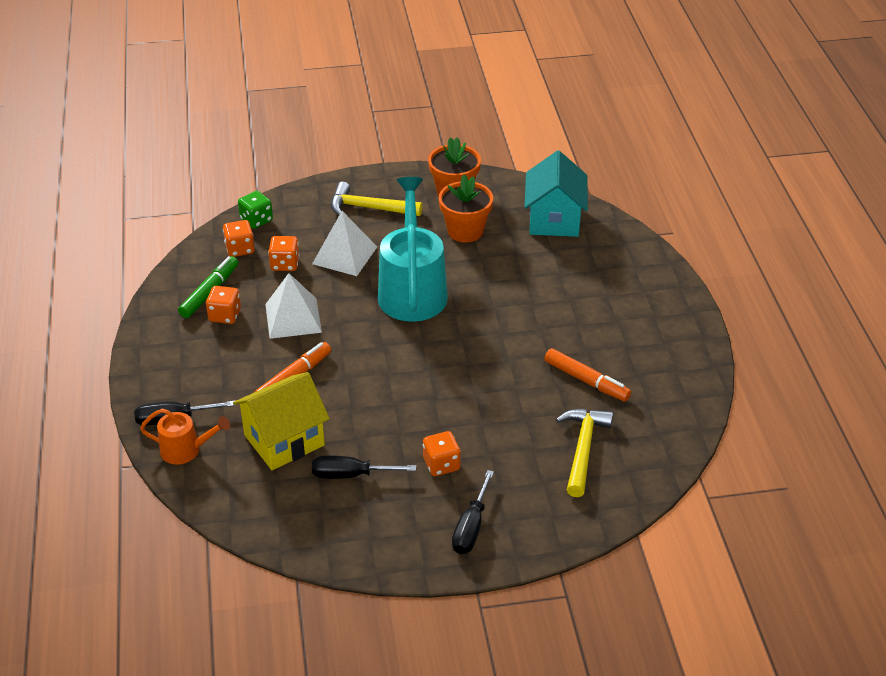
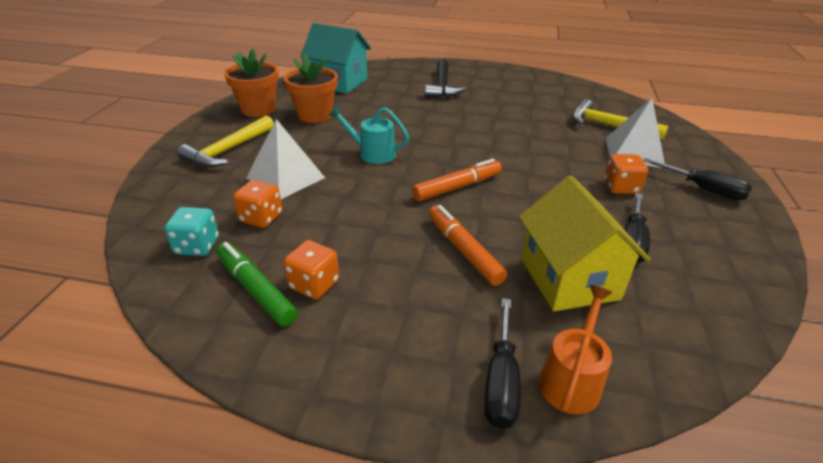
camera: 70 degrees left, 5 degrees down
(240, 249) = (197, 246): orange dice -> turquoise dice
(256, 220) = (158, 222): green dice -> none
(293, 318) = (360, 230): white pyramid -> white pyramid (634, 152)
(412, 290) = (372, 153): turquoise watering can -> turquoise watering can, size x0.50
(586, 381) = (532, 109): orange marker -> orange marker (457, 187)
(602, 297) = (442, 86): none -> black hammer

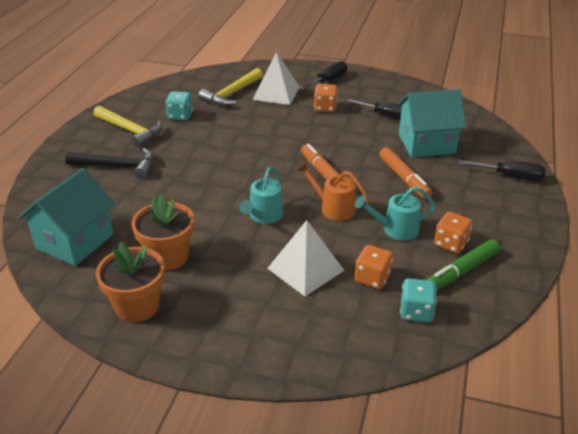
camera: 85 degrees left, 0 degrees up
(228, 150) = (244, 318): yellow hammer -> yellow hammer (130, 131)
(347, 238) = (396, 229): none -> turquoise watering can
(463, 250) = (404, 178): orange marker -> orange marker turned 90 degrees counterclockwise
(543, 103) = (180, 116): none -> turquoise dice
(569, 279) = (426, 144): yellow house -> turquoise house
(571, 379) = (503, 156): orange watering can -> orange watering can (333, 208)

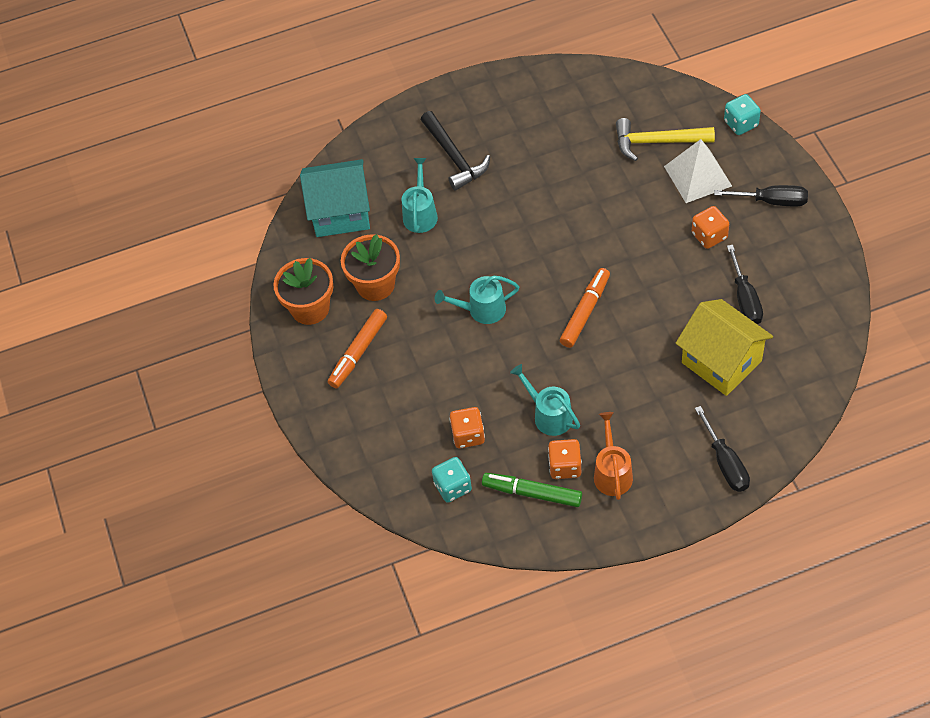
camera: 60 degrees right, 20 degrees up
(130, 131) = (515, 119): yellow hammer -> none
(139, 203) = (420, 214): none -> turquoise watering can
(180, 116) = (576, 134): turquoise dice -> turquoise dice (741, 123)
(305, 269) = (440, 383): white pyramid -> none
(333, 208) = (539, 352): orange watering can -> orange watering can (612, 473)
(404, 178) = (638, 377): orange marker -> orange marker (358, 352)
(426, 144) = (721, 362): turquoise house -> yellow house

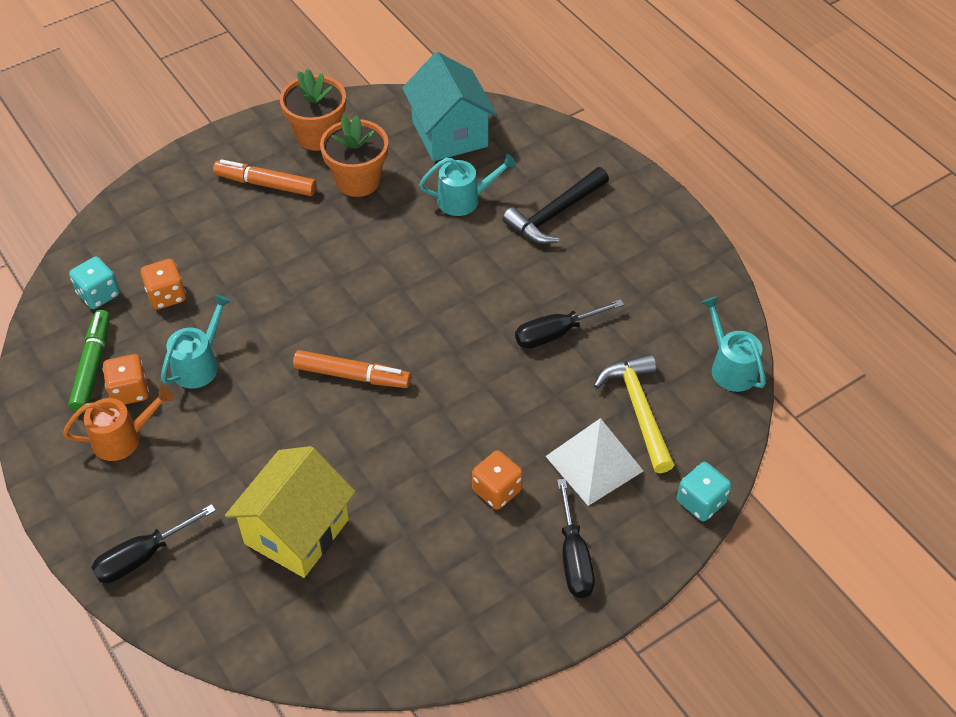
camera: 70 degrees right, 5 degrees down
(482, 310) = (339, 278): turquoise watering can -> turquoise watering can (730, 367)
(745, 299) = (401, 545): black screwdriver -> black screwdriver (556, 333)

